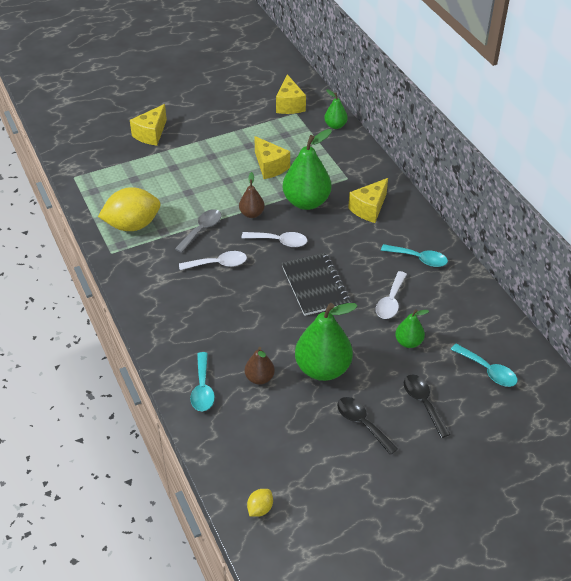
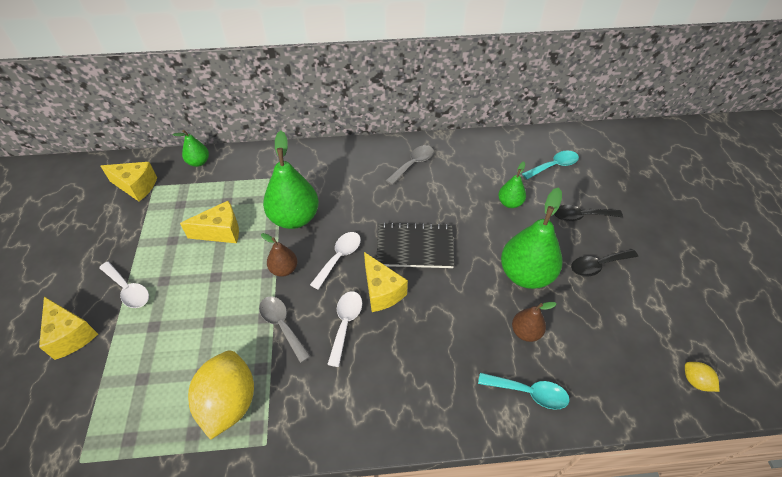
camera: 70 degrees left, 5 degrees up
(369, 209) = (332, 175): yellow cheese -> yellow cheese (381, 291)
(391, 301) = (457, 199): white spoon -> white spoon (128, 290)
(419, 259) = (413, 164): turquoise spoon -> grey spoon

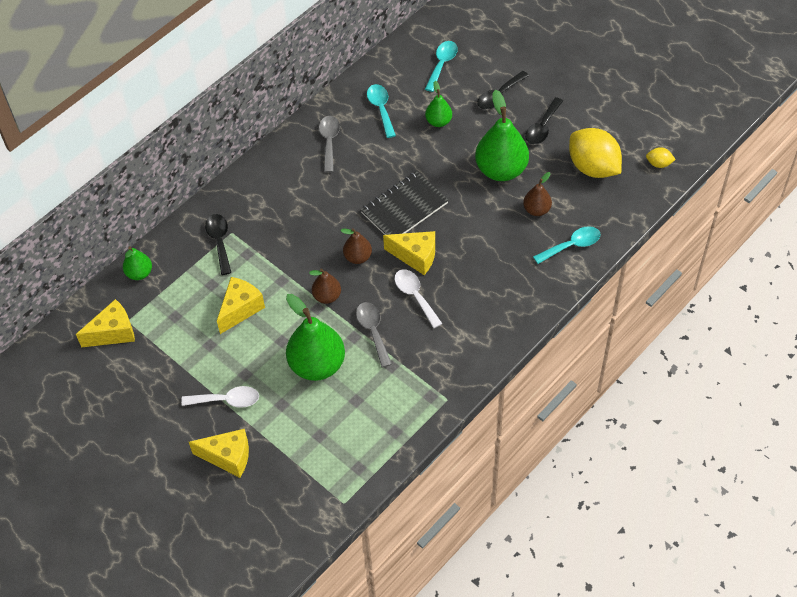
camera: 40 degrees left, 5 degrees up
(229, 402) = (396, 399): yellow lemon -> yellow lemon (593, 167)
(266, 177) = (219, 241): none -> black spoon
(282, 325) = (373, 331): grey spoon -> grey spoon turned 60 degrees clockwise
(294, 218) = (286, 255): green pear -> green pear (317, 365)
(339, 257) = (358, 257): white spoon -> brown pear
(474, 167) = (381, 109): none -> turquoise spoon

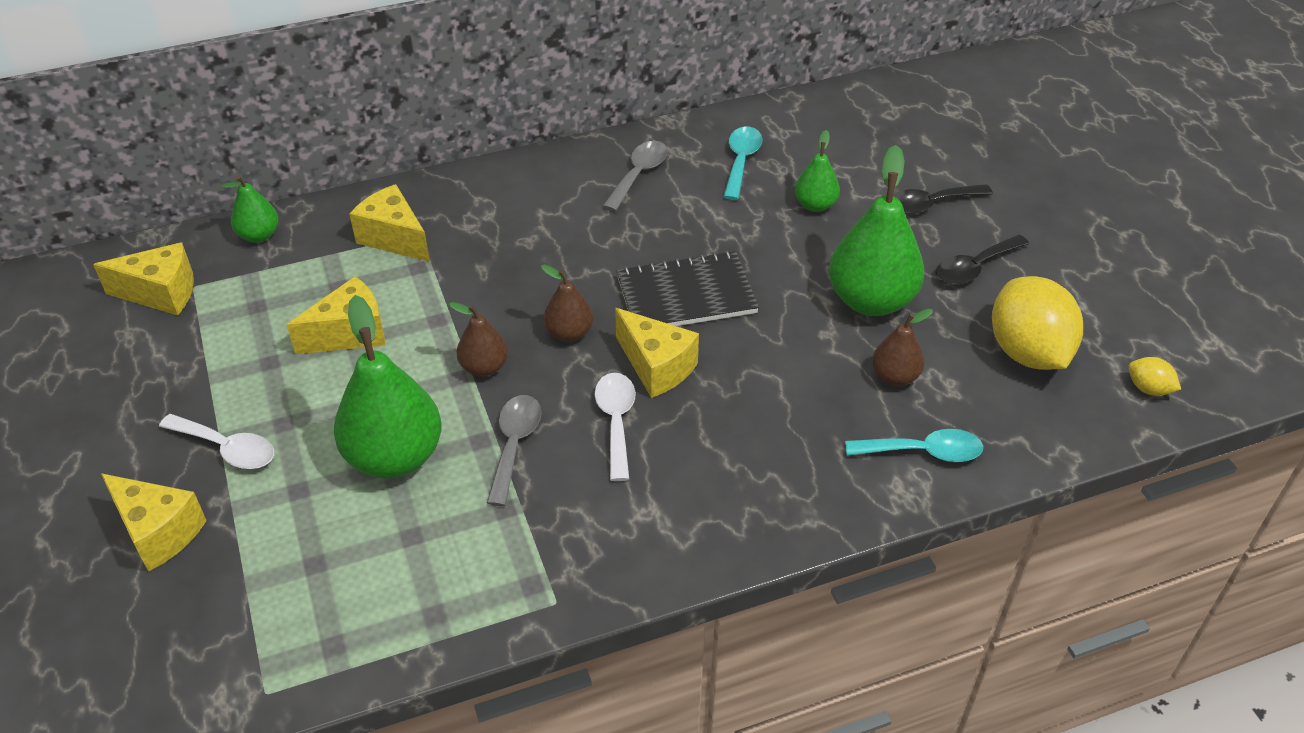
camera: 25 degrees right, 10 degrees down
(219, 241) = (394, 238): black spoon -> yellow cheese
(442, 64) = (867, 139): turquoise spoon -> none

